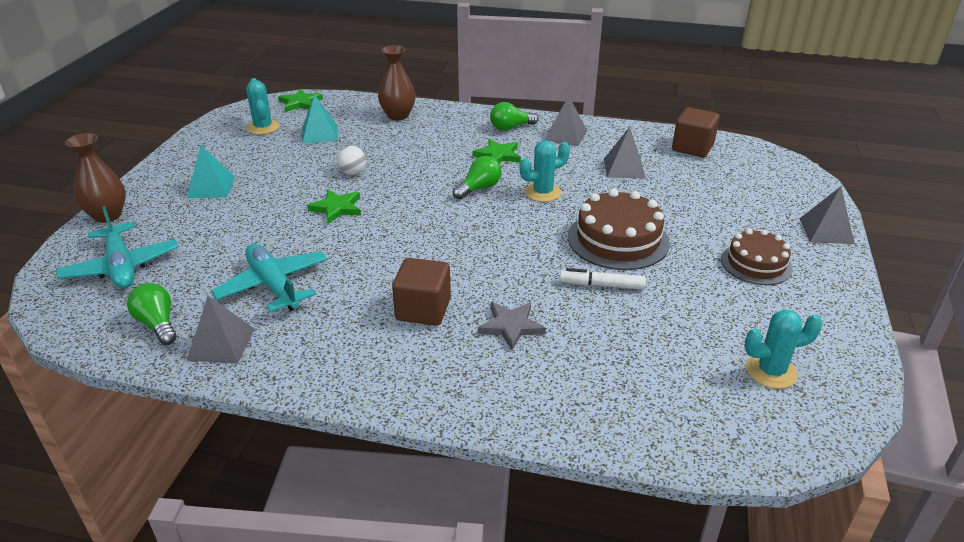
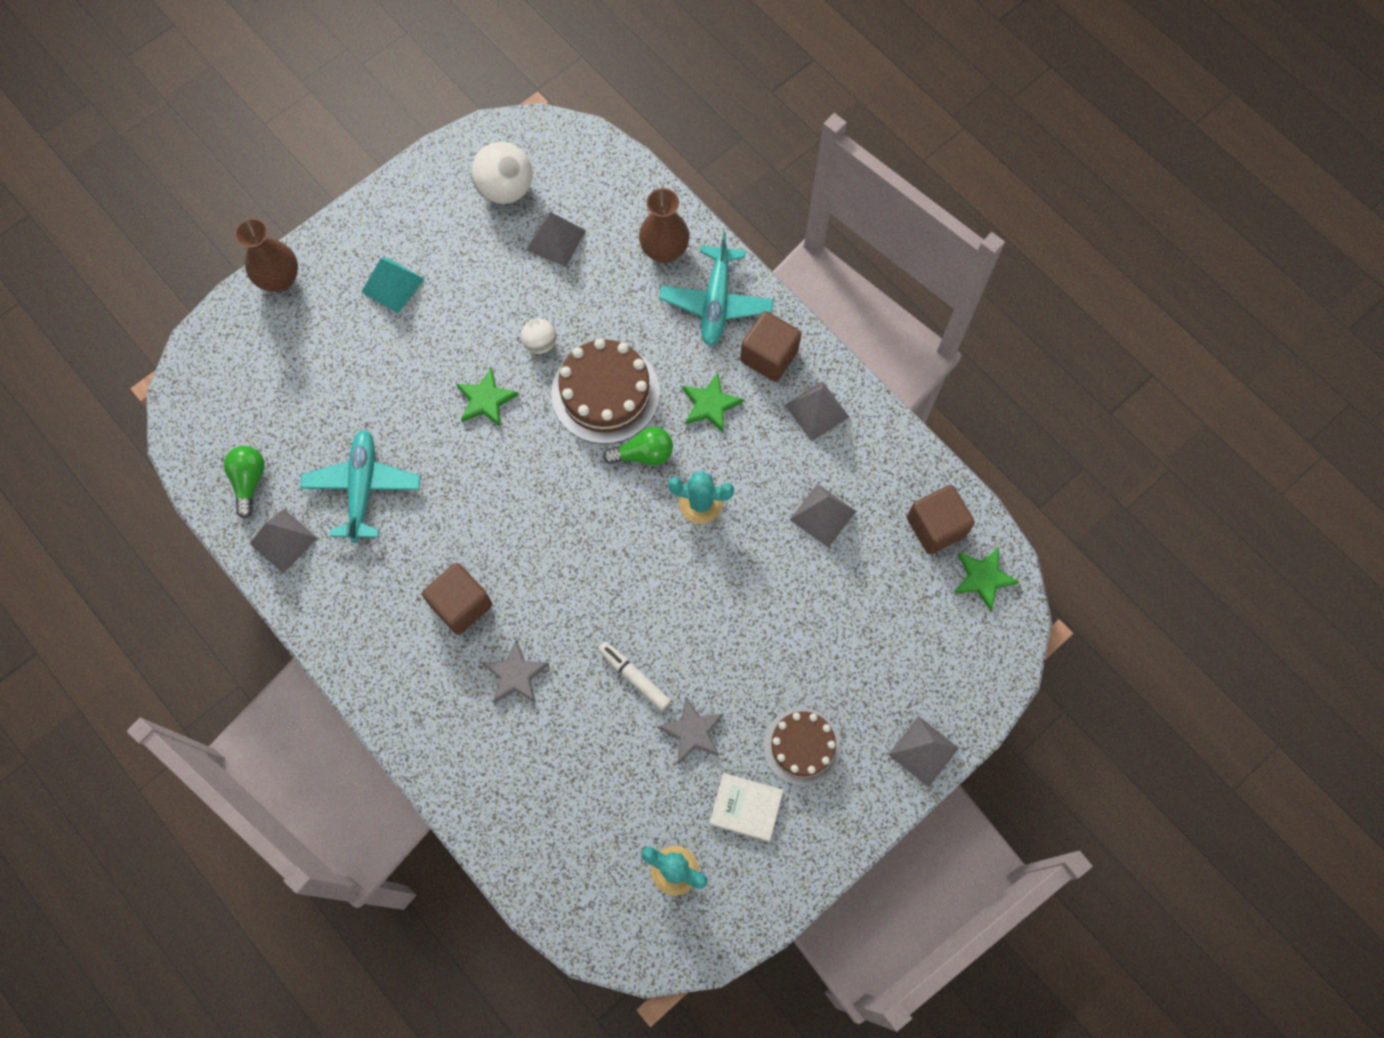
camera: 35 degrees right, 35 degrees up
(121, 266) = (257, 376): turquoise plane -> turquoise plane (716, 302)
(263, 127) = (505, 189): turquoise cactus -> white ball
(300, 103) = (577, 154): green star -> green star (983, 578)
(320, 134) = (556, 240): turquoise pyramid -> grey pyramid
(510, 128) = (769, 356): green light bulb -> brown cube
(618, 239) = (707, 625): brown cake -> brown cake (605, 393)
(678, 292) = (692, 732): none -> grey star
(767, 310) = (746, 807): none -> white book

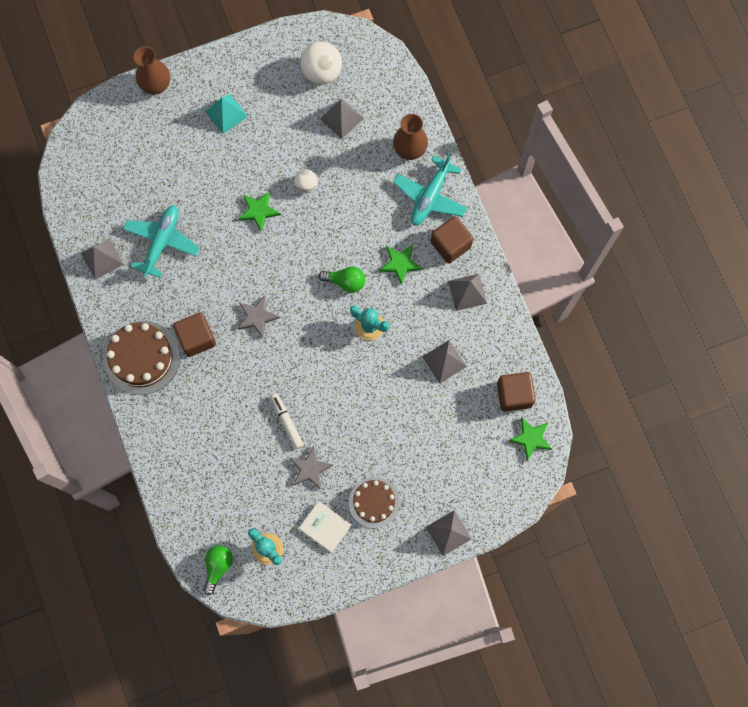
camera: 20 degrees right, 5 degrees up
(249, 481) = (93, 213): green light bulb -> green light bulb (218, 567)
(515, 675) = (214, 394): grey star -> grey star (257, 317)
(605, 393) = (336, 233): brown cake -> brown cake (142, 357)

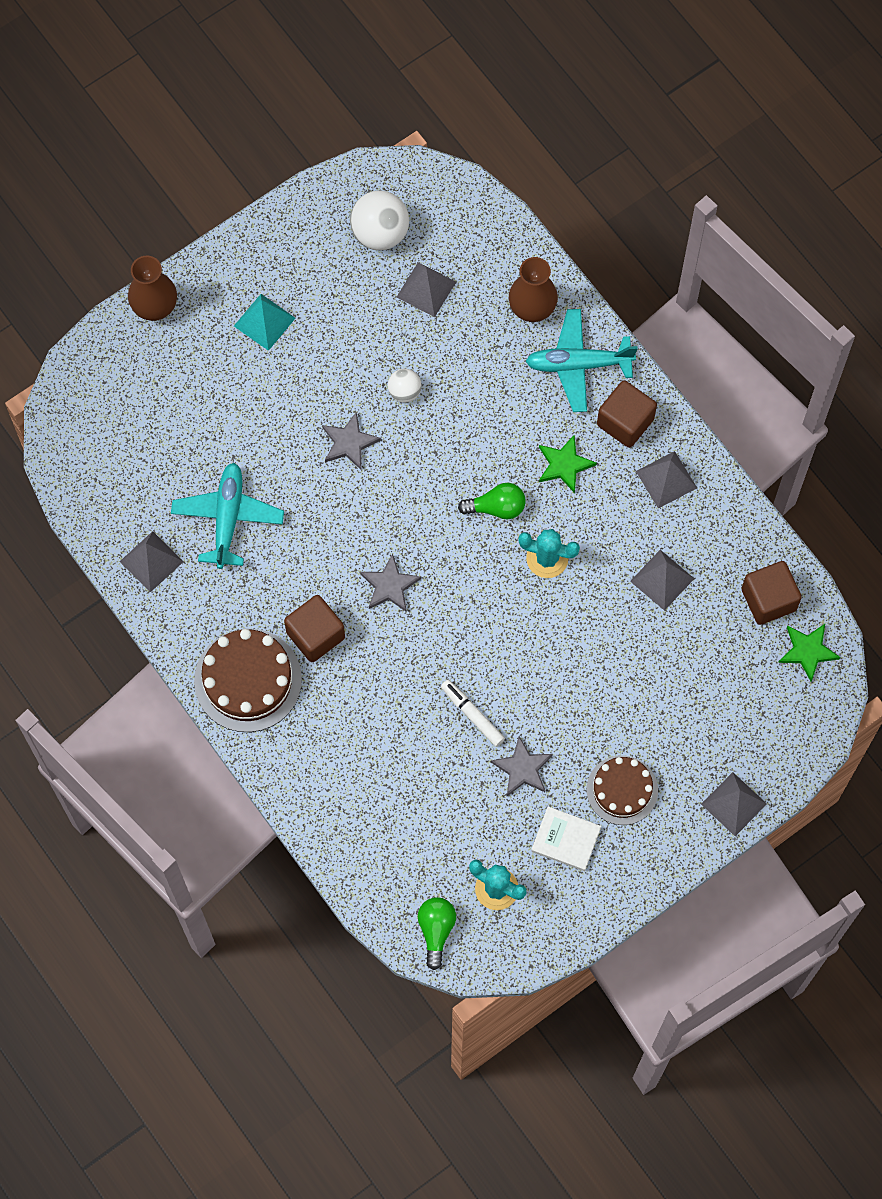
camera: 15 degrees left, 5 degrees down
(258, 211) = (349, 443): green star -> grey star
(430, 196) = (578, 364): turquoise plane -> turquoise plane turned 75 degrees clockwise

